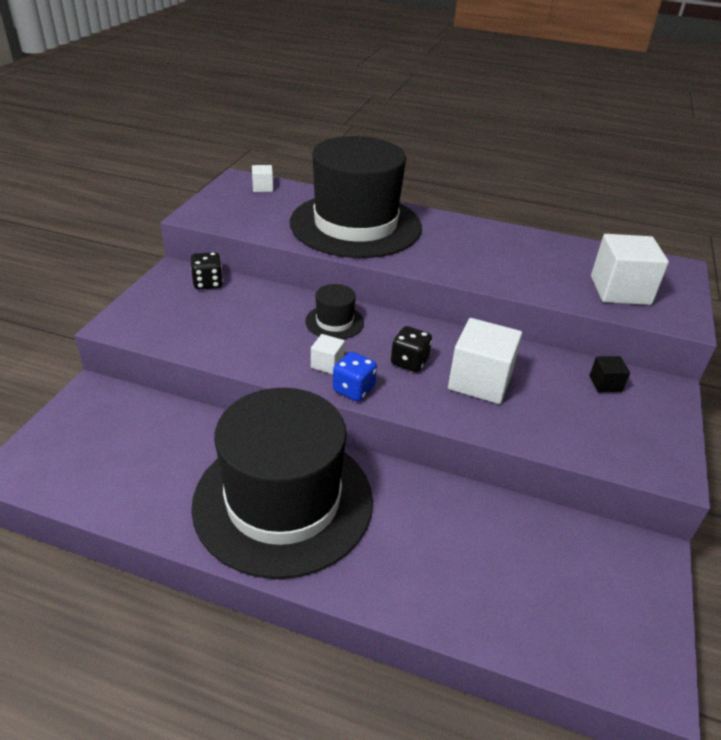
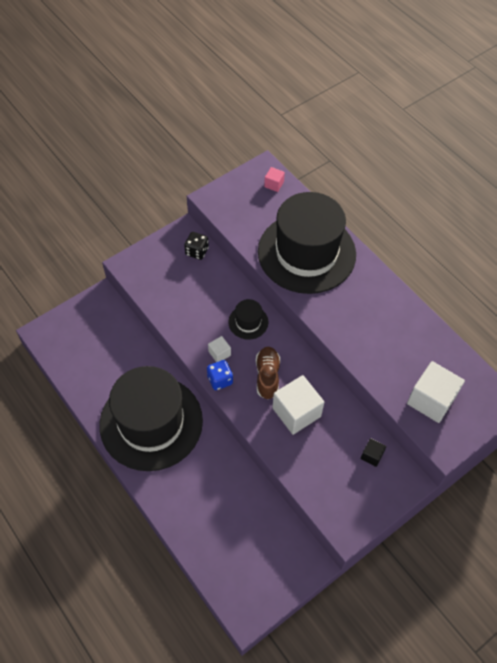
camera: 35 degrees right, 20 degrees up
(263, 187) = (274, 184): white cube -> pink cube
(409, 362) = (267, 376): black dice -> brown shoe

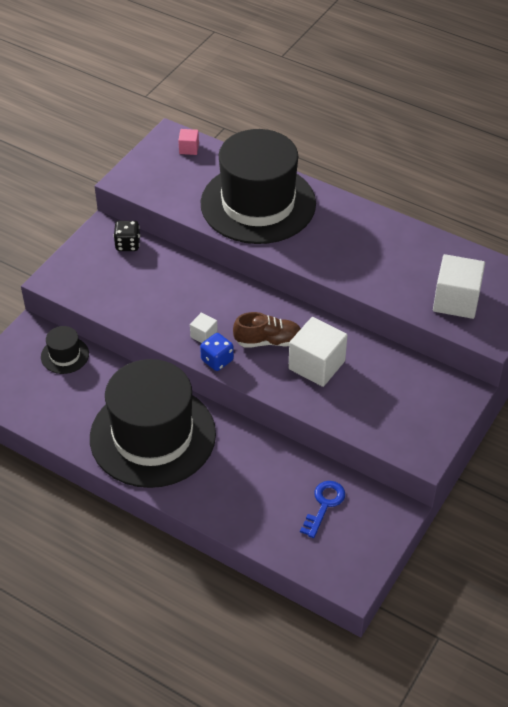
camera: 20 degrees left, 10 degrees down
(248, 322) = (221, 296): black hat -> black hat (65, 355)
(255, 534) = (324, 505): none -> blue key
(267, 376) = (268, 341): brown shoe -> brown shoe turned 105 degrees clockwise
(372, 455) = (416, 380): black cube -> none

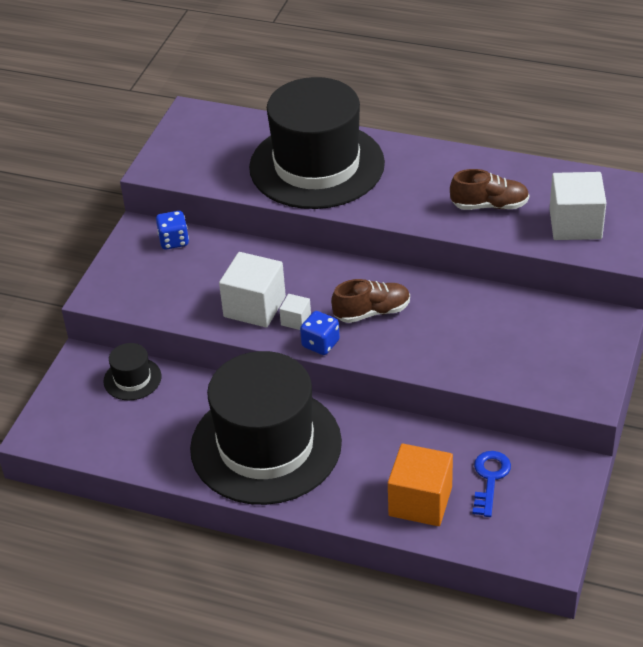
camera: 10 degrees left, 5 degrees down
(128, 244) = (174, 241): black dice -> blue dice
(189, 148) = (217, 122): pink cube -> none
(261, 511) = (420, 501): none -> orange cube
(316, 365) = (436, 326): white cube -> white cube (254, 307)
(389, 269) = (489, 205): none -> brown shoe

